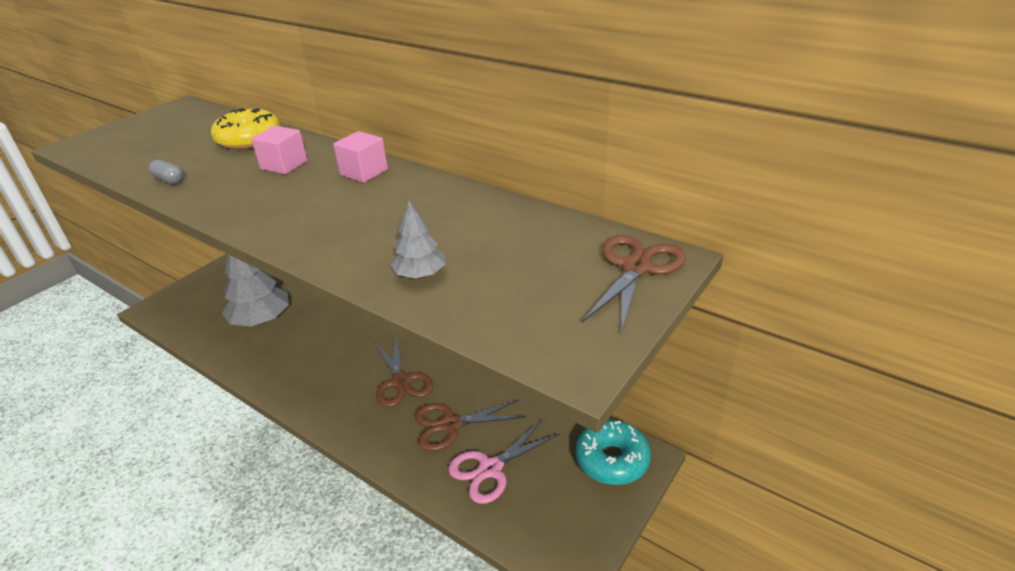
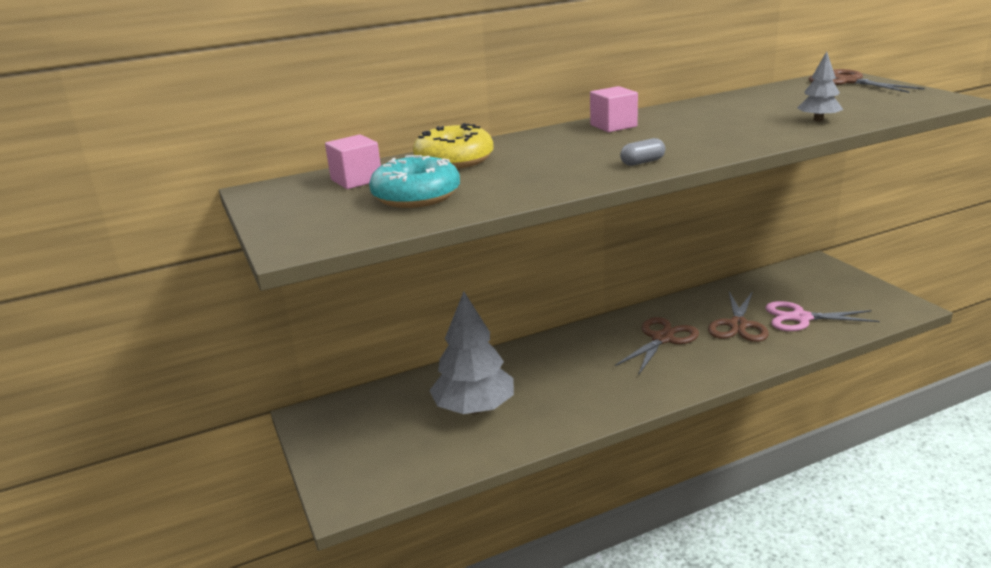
camera: 60 degrees left, 10 degrees down
(169, 180) = (518, 191): grey capsule -> grey capsule (642, 162)
(284, 165) = (552, 149): pink cube -> pink cube (356, 180)
(401, 382) = (663, 339): brown scissors -> brown scissors turned 60 degrees counterclockwise
(490, 469) = (800, 318): pink scissors -> pink scissors turned 105 degrees clockwise
(612, 459) = (814, 273): turquoise donut -> turquoise donut (416, 196)

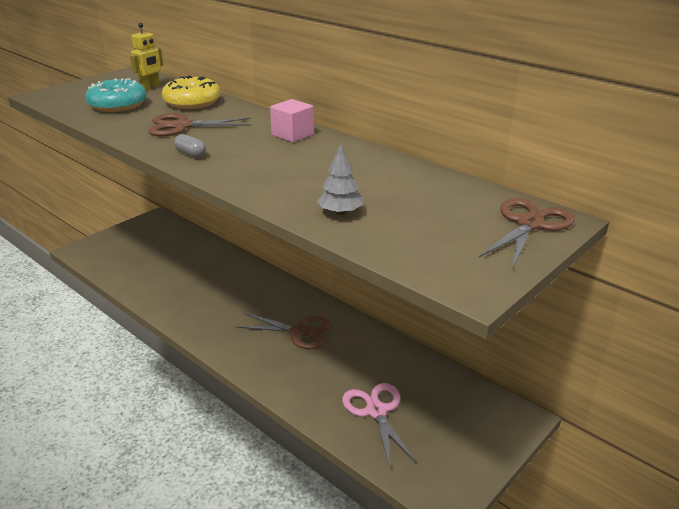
camera: 65 degrees right, 5 degrees up
(356, 180) = (150, 87): pink cube -> yellow robot
(474, 408) = (176, 268): grey tree -> none
(738, 325) = (342, 371): brown scissors -> brown scissors (181, 126)

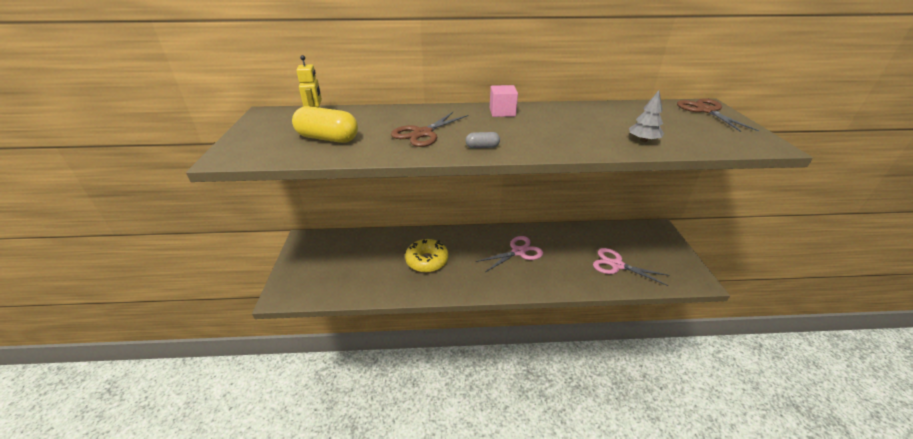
camera: 45 degrees left, 5 degrees up
(118, 105) = (328, 138): turquoise donut -> yellow capsule
(192, 102) = (381, 116): yellow donut -> yellow donut (427, 261)
(299, 332) = (518, 252): brown scissors -> pink scissors

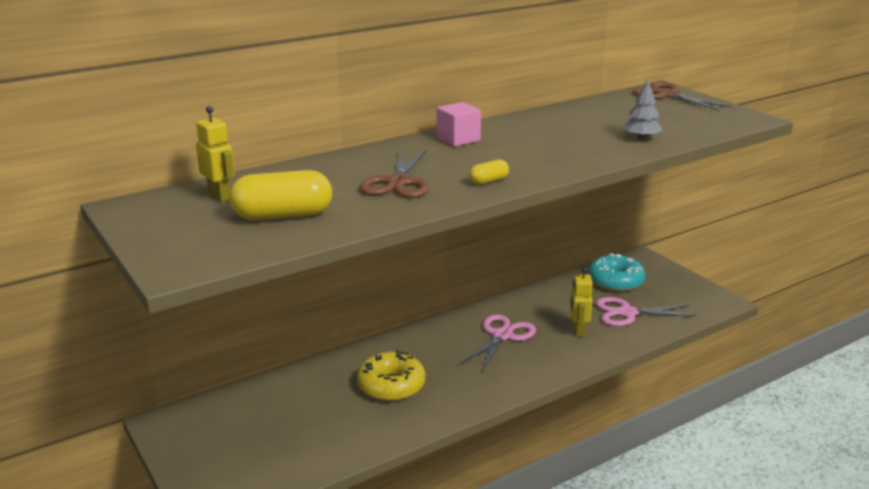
camera: 30 degrees left, 10 degrees down
(482, 147) = (488, 181): grey capsule -> yellow capsule
(571, 266) = (578, 331): none -> yellow robot
(626, 239) = (615, 281): none -> turquoise donut

